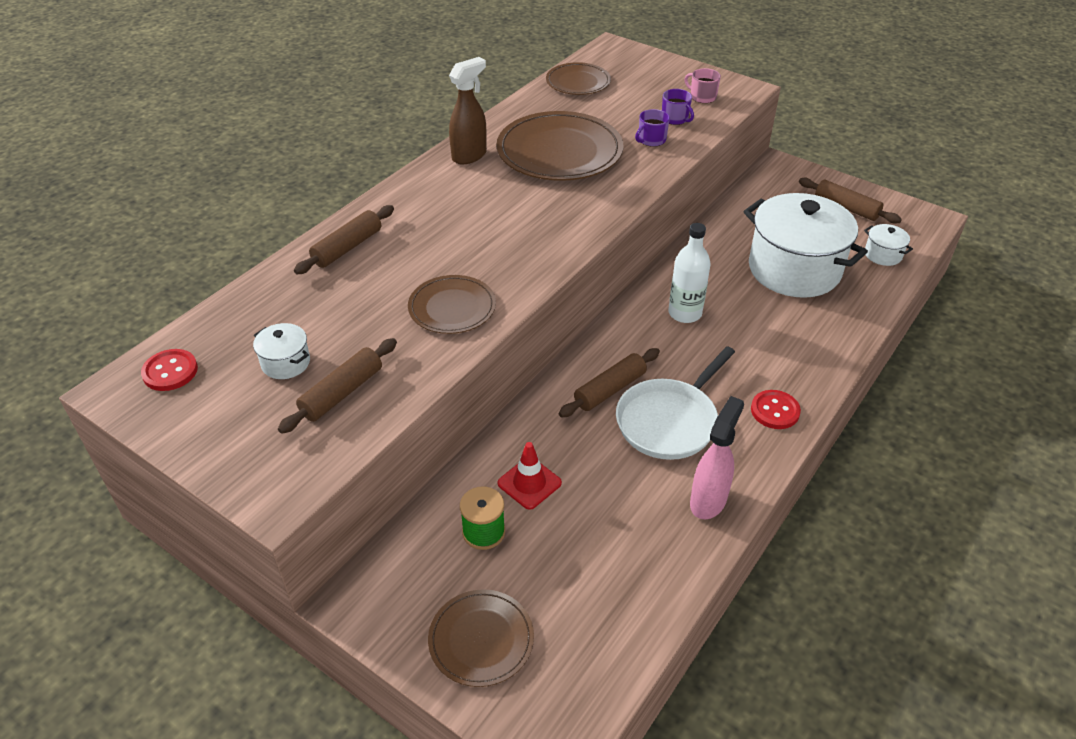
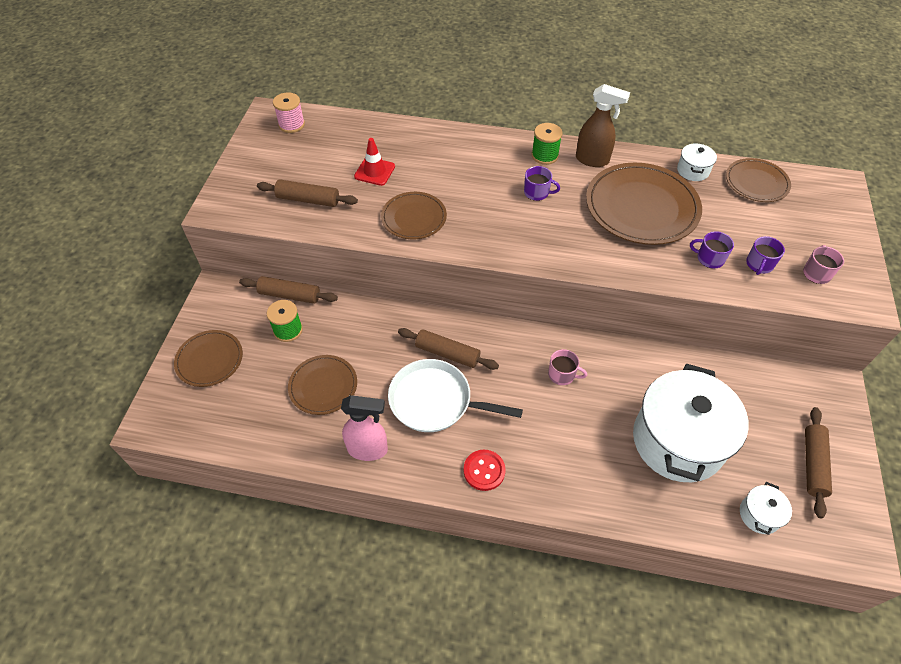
camera: 65 degrees right, 10 degrees up
(170, 371) = (291, 124): red button -> pink spool
(286, 363) = (321, 165): white pot -> white pot (693, 170)
(347, 247) = (443, 144): brown rolling pin -> brown rolling pin (290, 295)
(435, 182) = (544, 155): none -> green spool
(487, 206) = (537, 193): none -> purple mug
(529, 483) = (337, 338): red traffic cone -> red traffic cone (374, 171)
(596, 518) = (323, 386): none -> brown plate
(685, 313) = (562, 374): white bottle -> pink mug

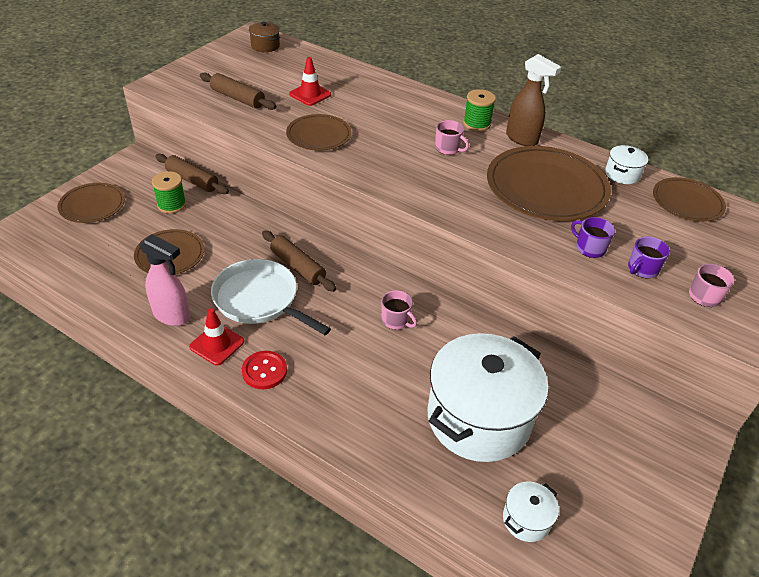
camera: 20 degrees right, 10 degrees down
(291, 124) = (265, 46): pink spool -> brown pot
(427, 461) = (217, 344): none -> red traffic cone
(537, 193) = (448, 148): purple mug -> pink mug
(813, 464) = (621, 496): brown rolling pin -> none

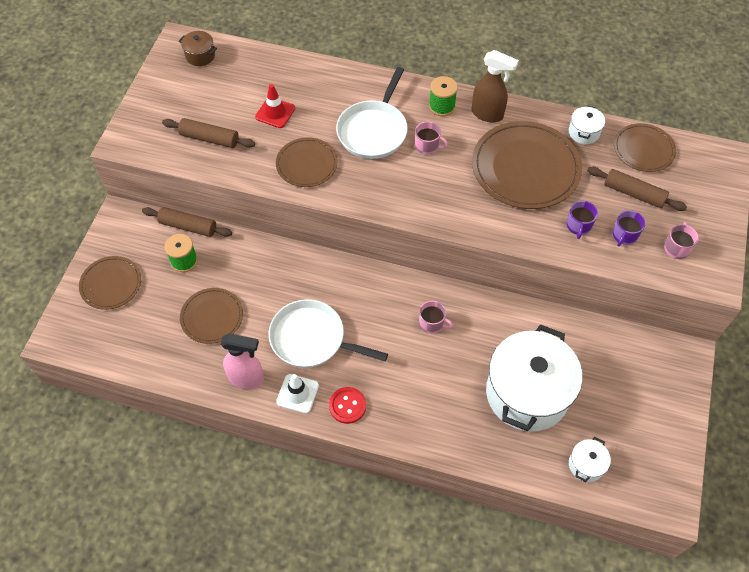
camera: 15 degrees left, 15 degrees up
(217, 344) = (297, 393): red traffic cone -> white traffic cone
(298, 267) = (329, 295): brown rolling pin -> brown rolling pin (633, 193)
(398, 126) = (373, 131): none -> white pan
(589, 248) = (578, 226): purple mug -> purple mug turned 105 degrees counterclockwise

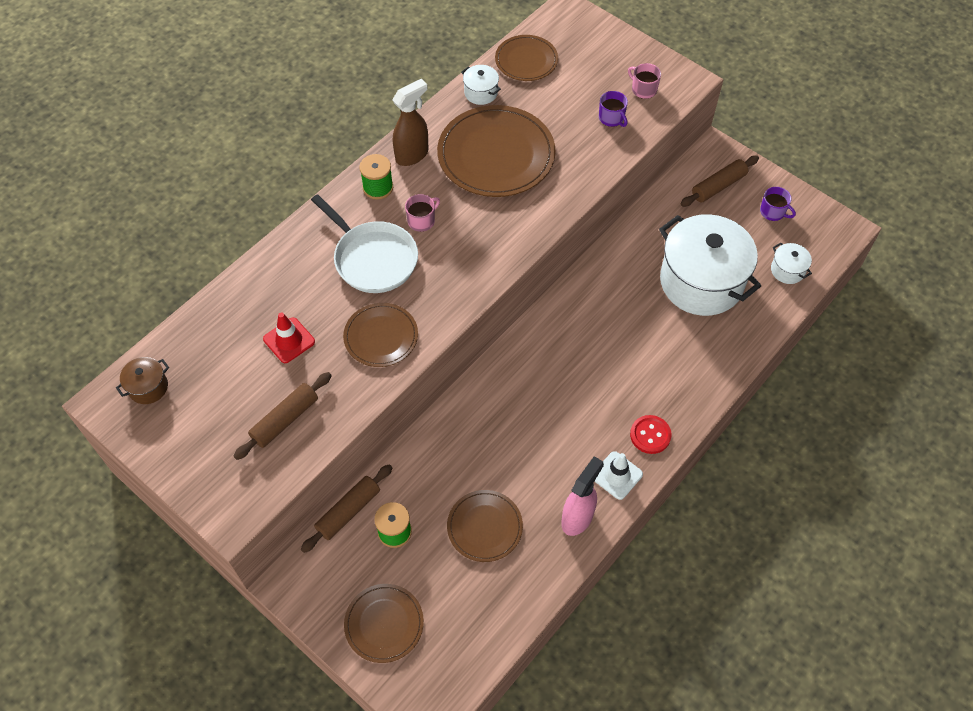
camera: 65 degrees left, 0 degrees up
(311, 339) = (559, 438): white pan -> none
(432, 323) = (592, 325): pink mug -> none
(578, 226) = (584, 145): purple mug -> purple mug (773, 212)
(633, 193) = (570, 90): brown rolling pin -> brown rolling pin (718, 186)

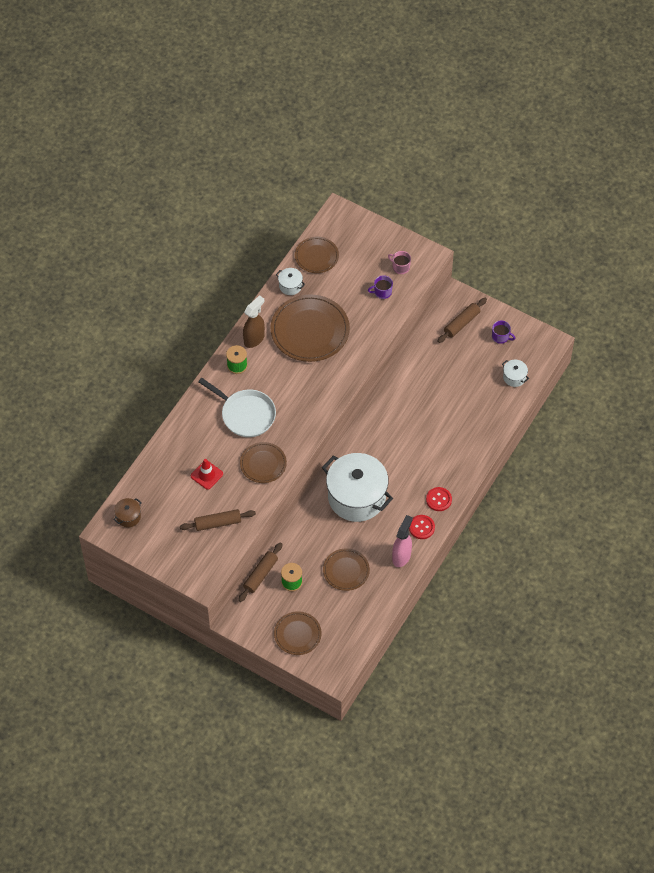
camera: 10 degrees left, 0 degrees up
(285, 420) = (218, 523): brown rolling pin -> brown rolling pin turned 45 degrees clockwise
(422, 221) = (271, 384): pink mug -> none
(611, 118) = (382, 292): purple mug -> purple mug turned 120 degrees clockwise
(617, 475) = (421, 527): white traffic cone -> red button
(701, 282) = (458, 394): white pot -> white pot (356, 497)

